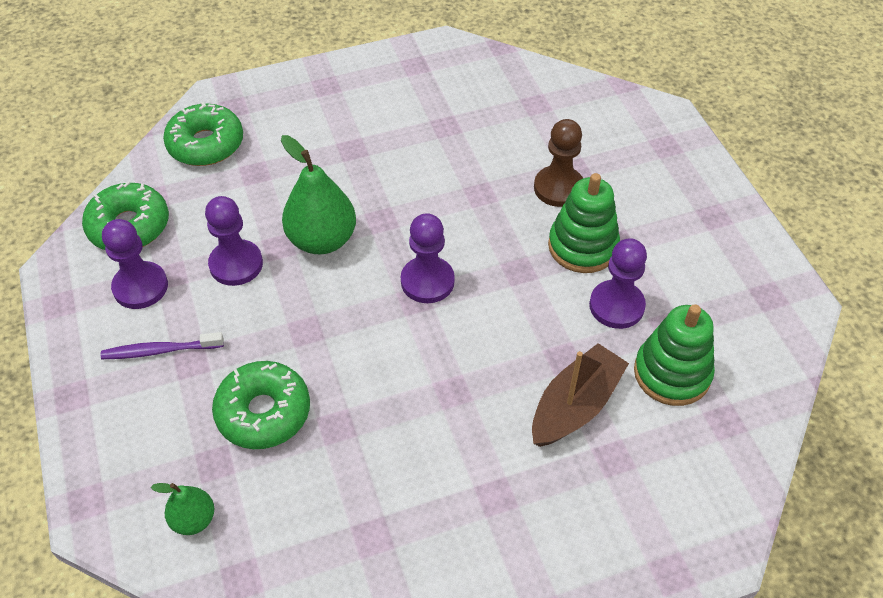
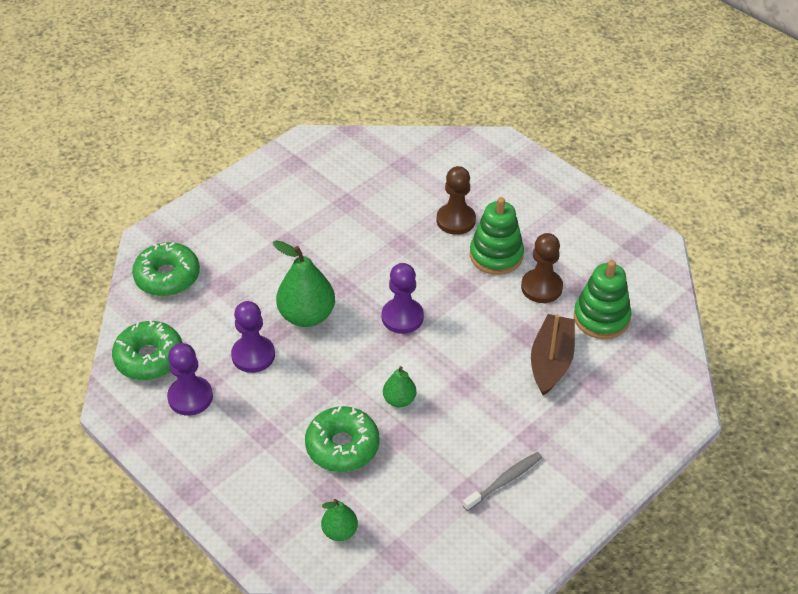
camera: 25 degrees left, 5 degrees down
(160, 351) = (237, 435): purple toothbrush -> none
(363, 381) = (399, 400): none -> green pear
(426, 541) = (504, 481): none -> grey toothbrush
(616, 306) = (541, 287): purple pawn -> brown pawn

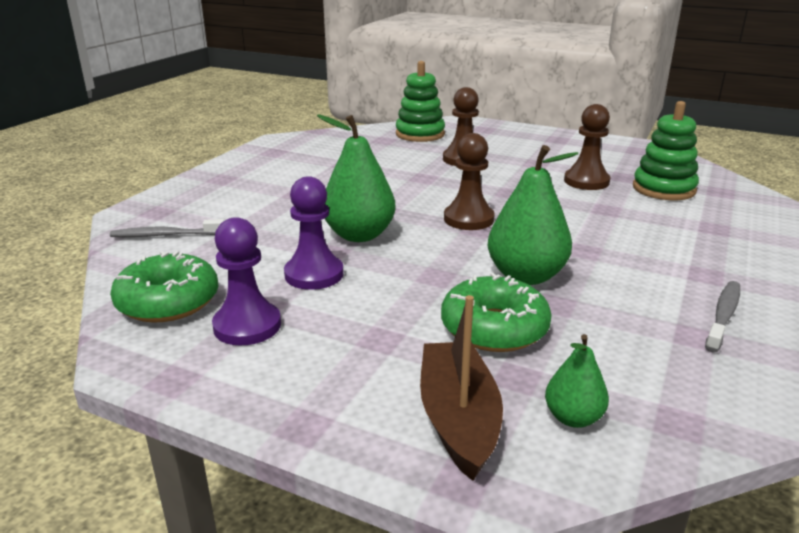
camera: 20 degrees left, 20 degrees down
(167, 277) = (165, 235): green donut -> grey toothbrush
(399, 400) = (526, 276): green pear -> green pear, size x1.84
(402, 317) = (468, 219): purple pawn -> brown pawn
(496, 255) = (522, 171): green stacking toy -> green stacking toy (420, 134)
(551, 362) = (654, 221): brown boat -> brown boat (458, 419)

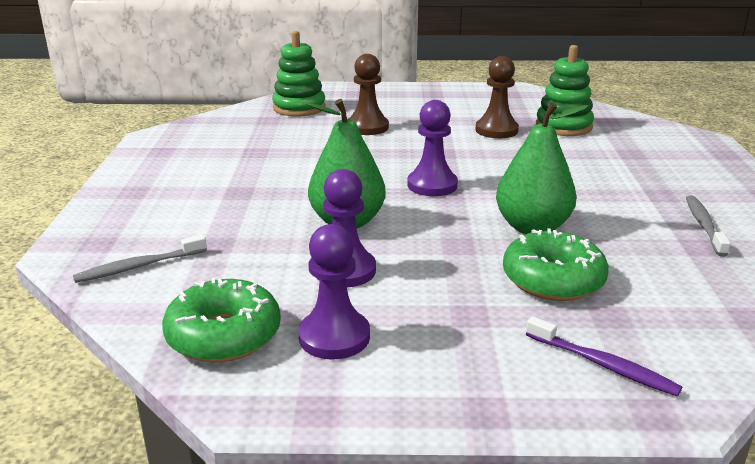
camera: 25 degrees left, 0 degrees up
(458, 419) = (603, 364): brown boat -> purple toothbrush
(468, 219) = (432, 185): brown pawn -> purple pawn
(573, 418) = (682, 336): green pear -> none

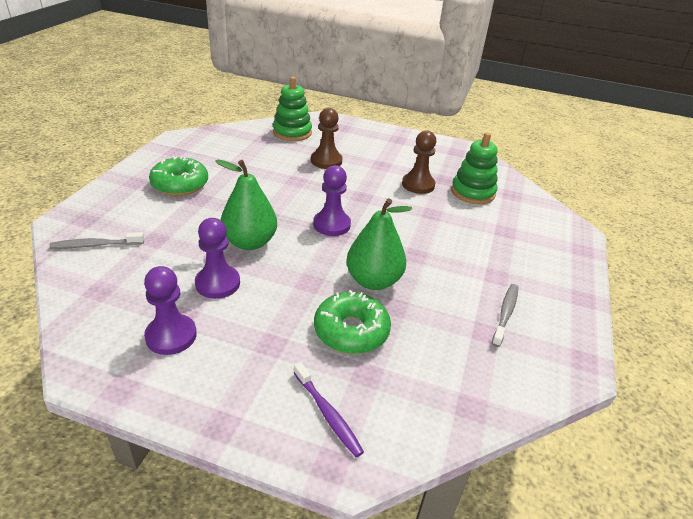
camera: 15 degrees right, 10 degrees up
(224, 335) = (107, 314): green donut -> green donut (180, 184)

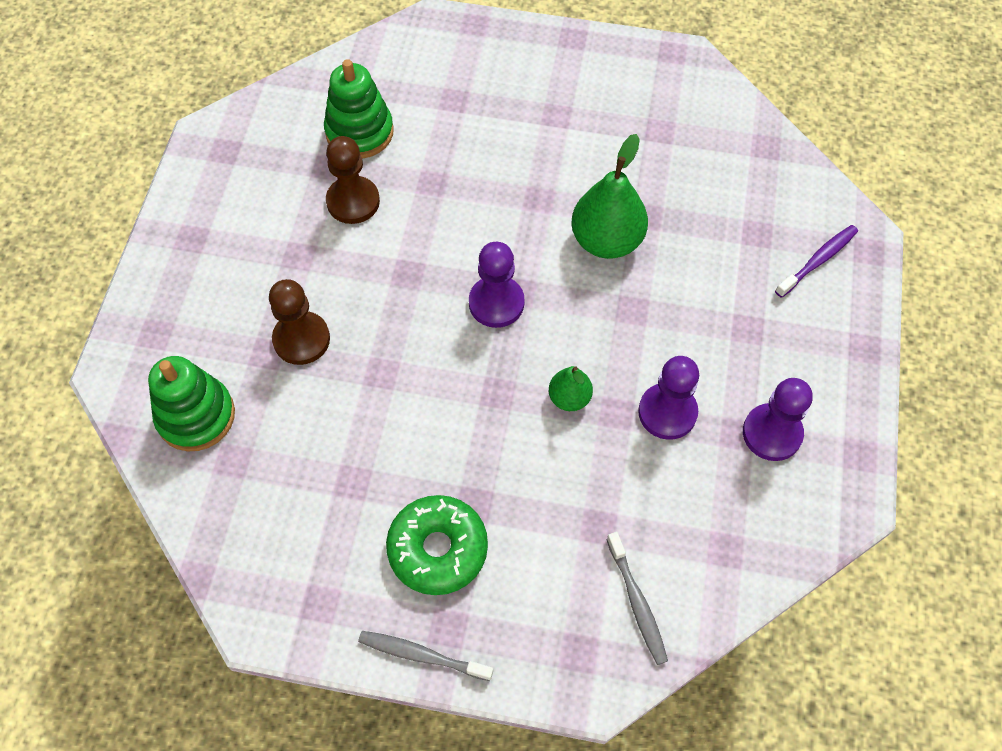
camera: 95 degrees left, 25 degrees up
(250, 242) = (569, 398): green pear -> green pear, size x0.54
(351, 331) = (701, 254): green donut -> none
(505, 314) = (623, 111): grey toothbrush -> grey toothbrush (422, 655)

